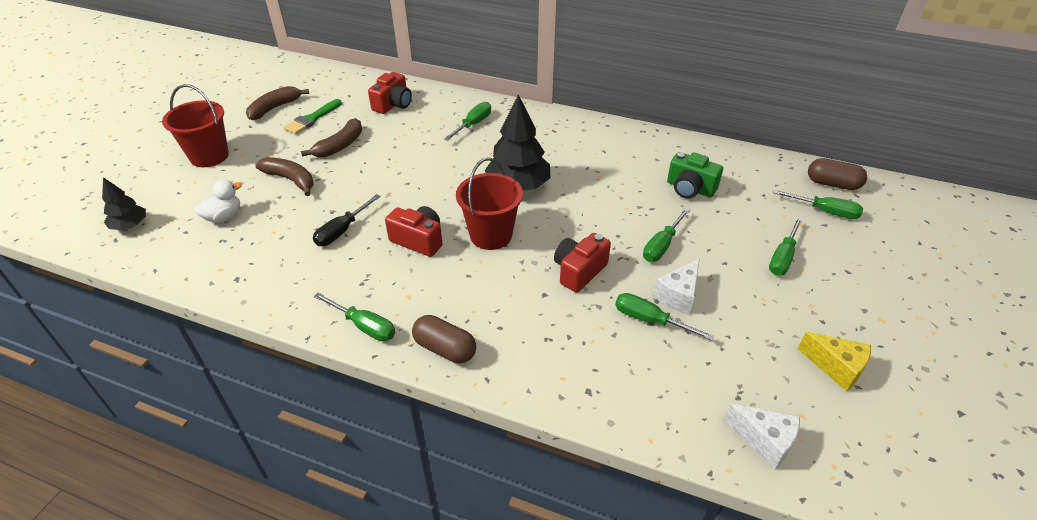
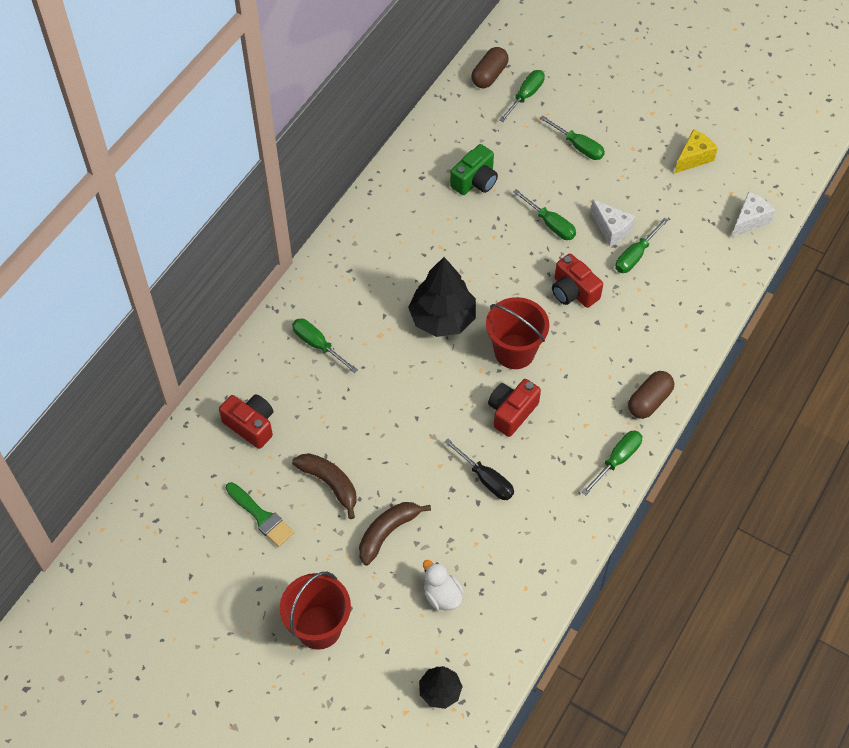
camera: 80 degrees left, 15 degrees up
(274, 108) = (222, 563): brown banana -> none

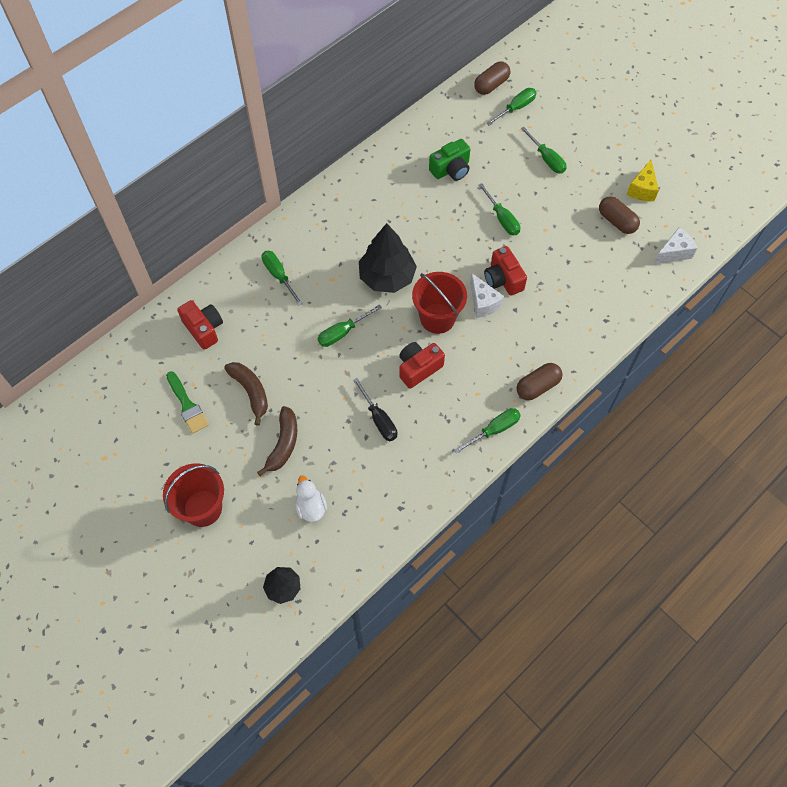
camera: 15 degrees right, 5 degrees up
(387, 533) = (283, 444): brown banana -> brown banana turned 135 degrees clockwise
(611, 229) = (552, 234): white cheese -> white cheese (483, 303)
(635, 256) = (565, 261): green screwdriver -> green screwdriver (342, 332)
(677, 199) = (616, 221): none -> brown capsule
(693, 158) = (642, 189): yellow cheese -> yellow cheese turned 135 degrees clockwise

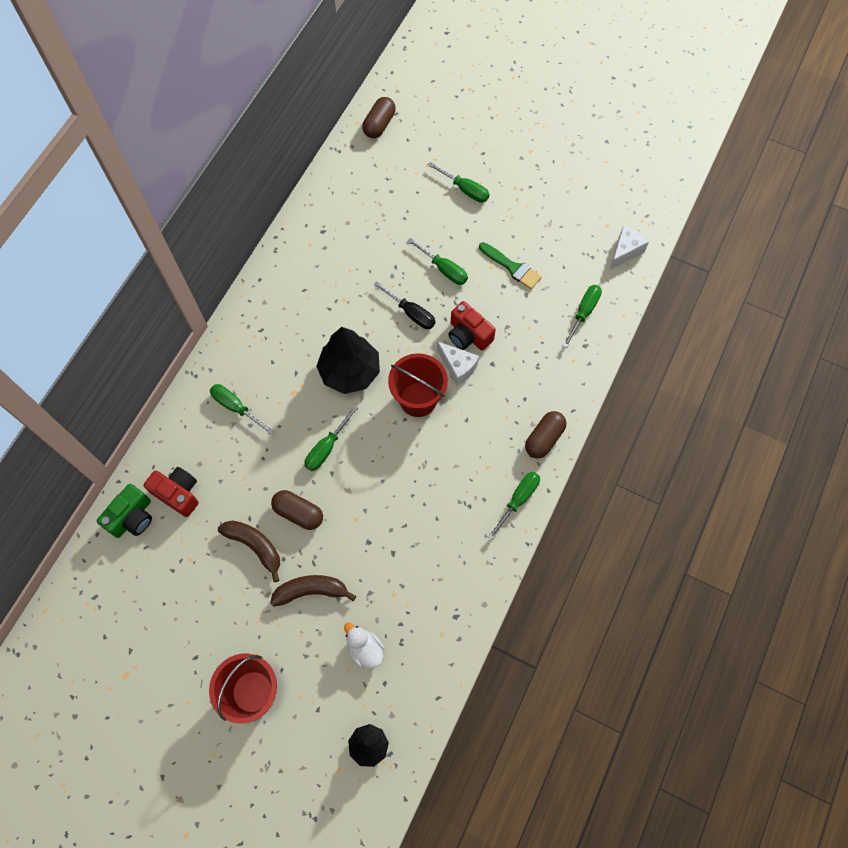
camera: 20 degrees left, 5 degrees up
(187, 405) = (193, 585): green brush -> green brush (512, 267)
(283, 444) = (311, 591): brown banana -> brown banana turned 90 degrees counterclockwise
(379, 419) = (399, 529): black screwdriver -> black screwdriver (411, 313)
(418, 368) = (419, 460): red camera -> none
(451, 169) = (372, 231): green camera -> green camera (132, 517)
(516, 108) = (414, 142): green screwdriver -> green screwdriver (584, 312)
(616, 221) = (558, 236): brown capsule -> brown capsule (298, 513)
(642, 189) = (570, 193): yellow cheese -> none

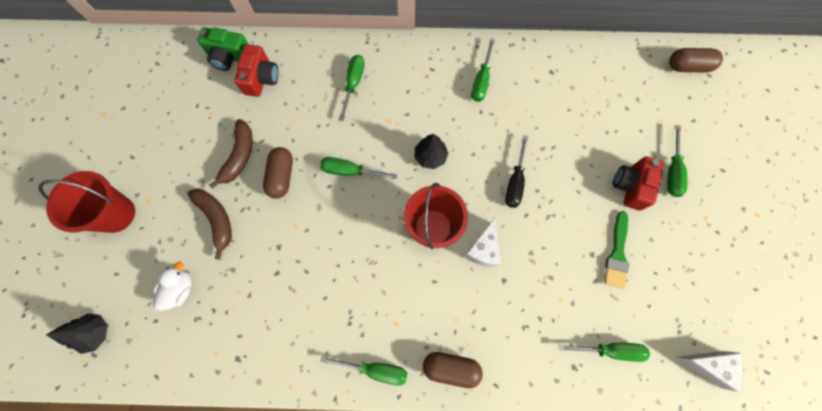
camera: 65 degrees right, 5 degrees up
(350, 371) = (430, 156): black tree -> black tree, size x0.55
(444, 269) = (576, 191): green screwdriver -> green screwdriver (481, 81)
(468, 335) = (521, 244): red camera -> red camera (630, 186)

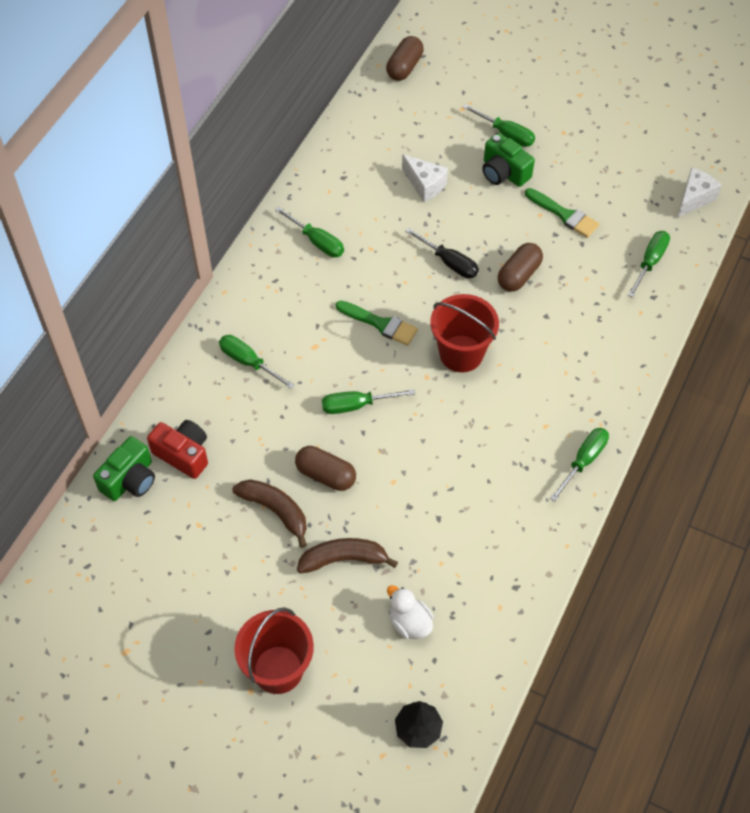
camera: 65 degrees left, 15 degrees down
(350, 171) = (356, 405): green screwdriver -> green screwdriver turned 45 degrees clockwise
(430, 156) = (380, 324): black tree -> green brush
(451, 368) = (610, 395): brown capsule -> brown capsule (518, 275)
(483, 249) = (506, 319): white cheese -> white cheese (425, 185)
(630, 186) = (504, 172): red camera -> green camera

